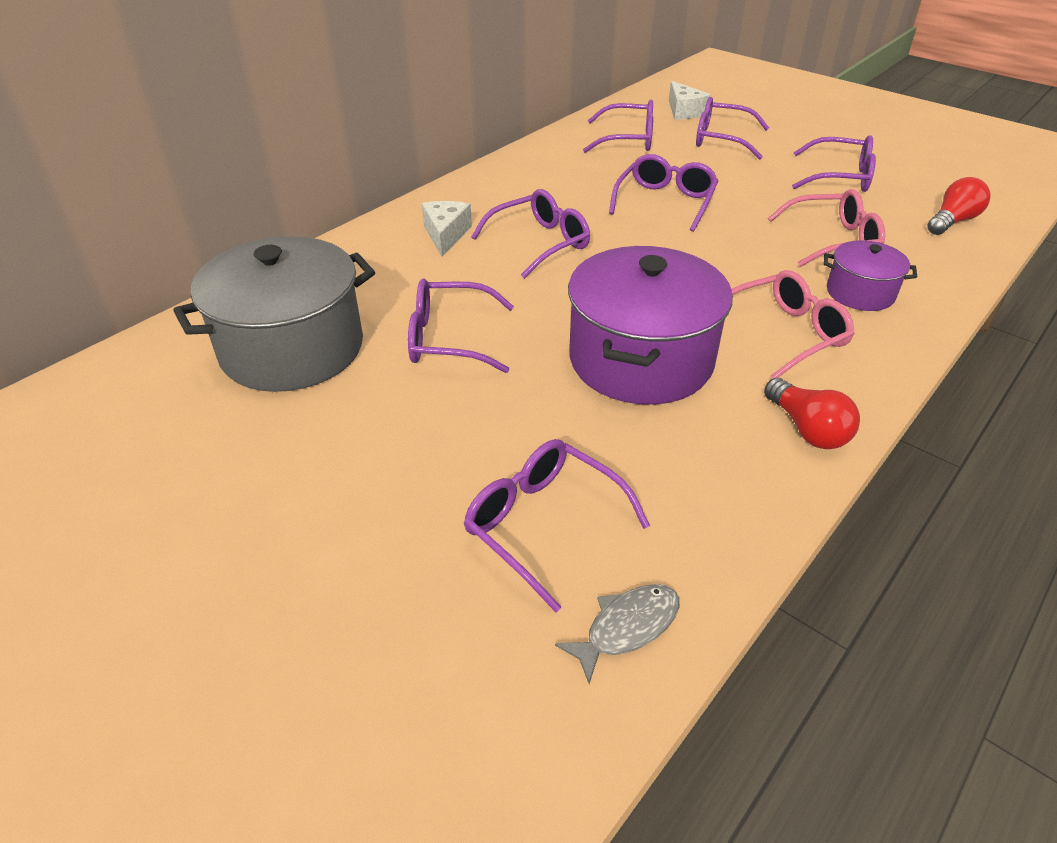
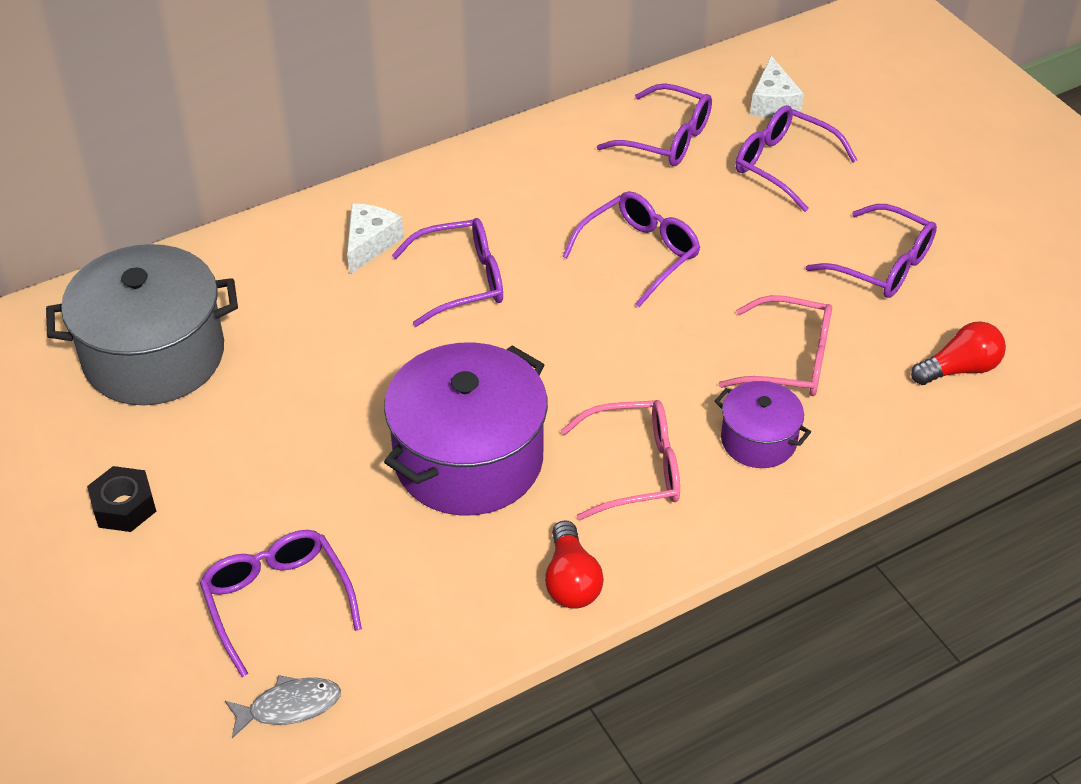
camera: 20 degrees right, 5 degrees up
(326, 481) = (124, 507): none -> black nut
(448, 339) = (301, 383): purple glasses -> none

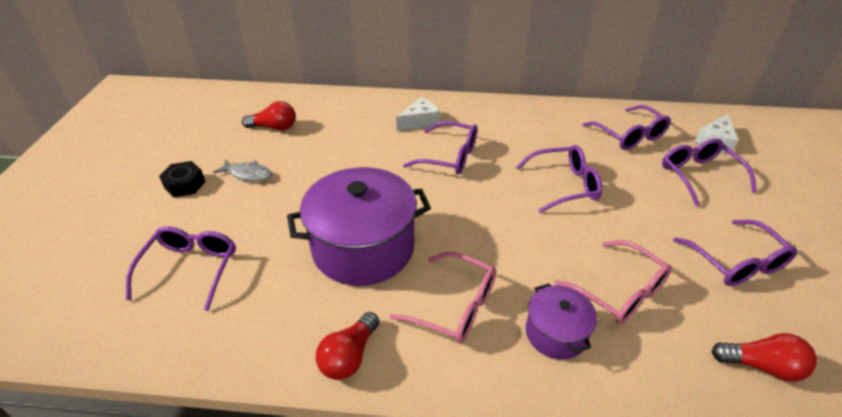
camera: 35 degrees right, 5 degrees down
(154, 355) = (274, 127): grey pot -> red light bulb
(289, 706) = (126, 333): grey fish -> grey fish (248, 174)

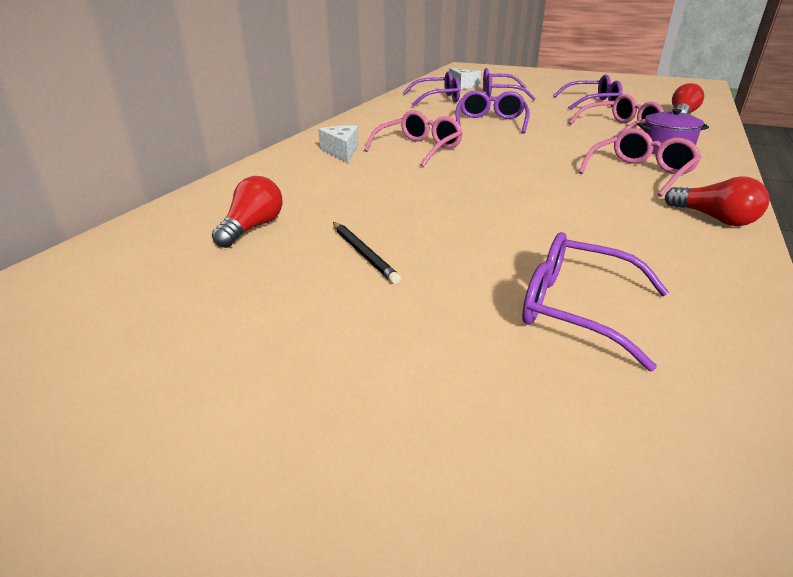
camera: 70 degrees left, 10 degrees down
(185, 184) = (347, 312): black nut -> none
(248, 174) = (363, 254): grey fish -> black pencil
(363, 247) = (553, 198): purple pot -> none
(450, 157) = (419, 149): purple glasses -> pink glasses

